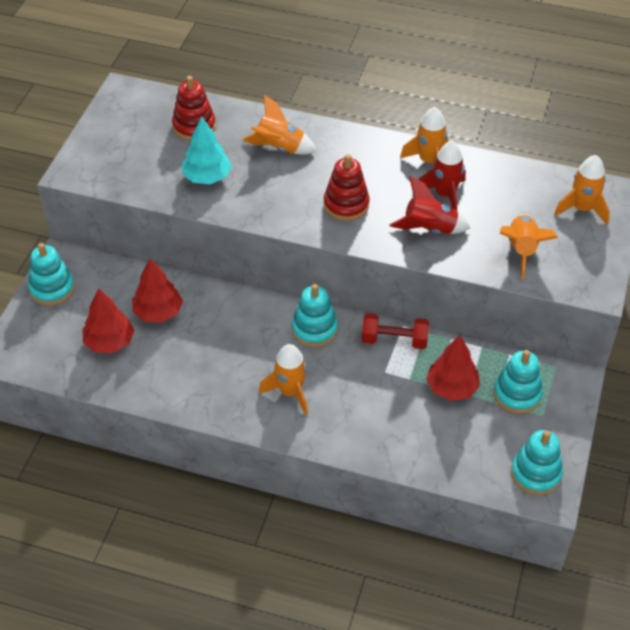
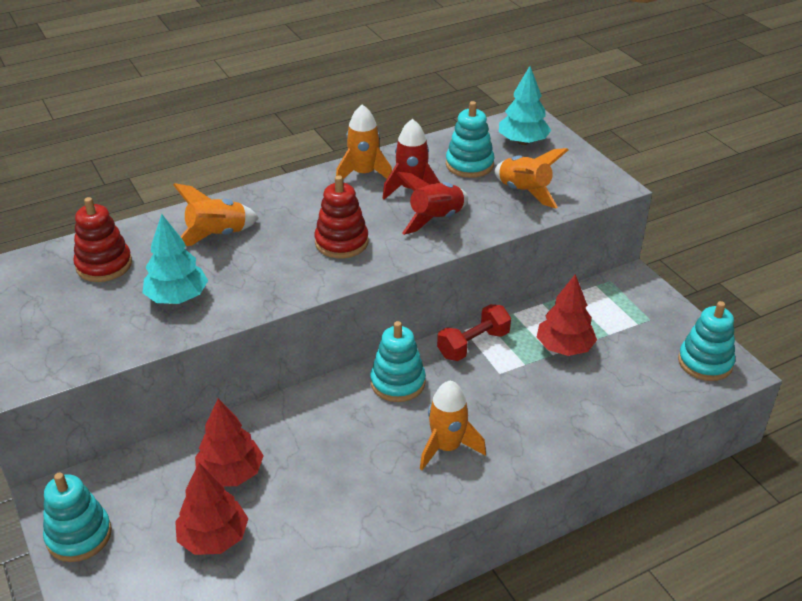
camera: 45 degrees left, 10 degrees down
(517, 394) = (613, 318): turquoise stacking toy -> turquoise stacking toy (469, 165)
(582, 209) = (523, 142): orange rocket -> turquoise tree

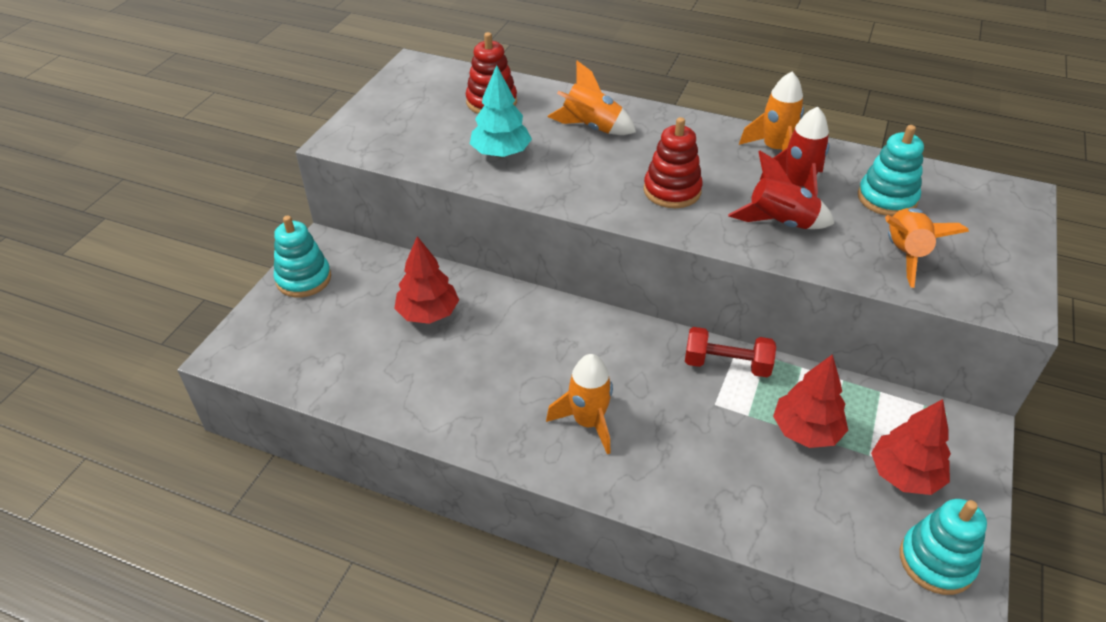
camera: 50 degrees right, 5 degrees up
(213, 538) = (362, 345): red tree -> red tree (904, 475)
(398, 382) = (623, 345): turquoise stacking toy -> none
(523, 142) = (978, 210): turquoise tree -> none

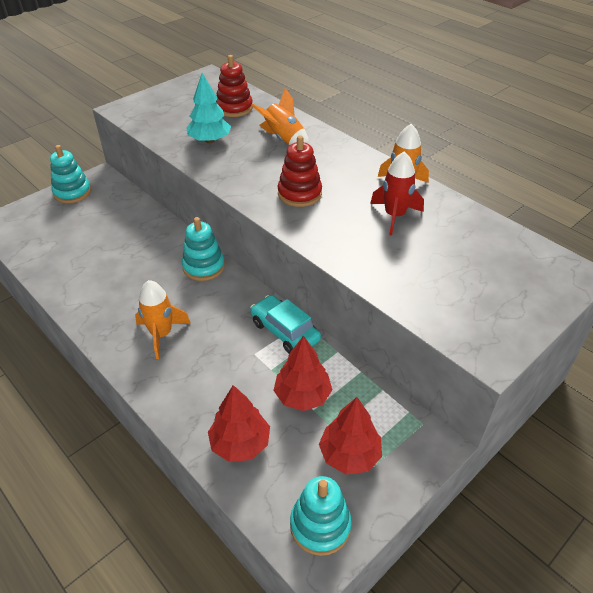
camera: 25 degrees right, 0 degrees up
(428, 313) = (124, 234): red tree -> red tree (240, 443)
(727, 365) = (285, 331): red dumbbell -> turquoise car
(780, 223) = (356, 237): red rocket -> none
(887, 198) = (457, 244): turquoise stacking toy -> turquoise stacking toy (203, 267)
(905, 254) = (433, 287): orange rocket -> none

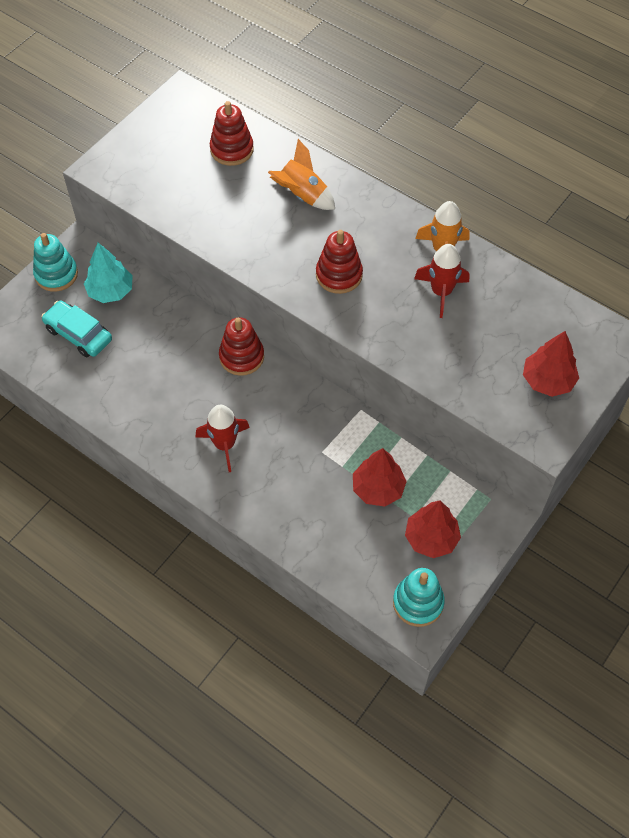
camera: 10 degrees left, 15 degrees up
(161, 334) = (225, 444): orange rocket -> red rocket
(203, 267) = (241, 357): turquoise stacking toy -> red stacking toy
(210, 140) = (220, 208): turquoise tree -> turquoise tree (111, 291)
(240, 443) = (333, 543): red tree -> red tree (547, 380)
(285, 331) = (345, 422): turquoise car -> turquoise car (78, 334)

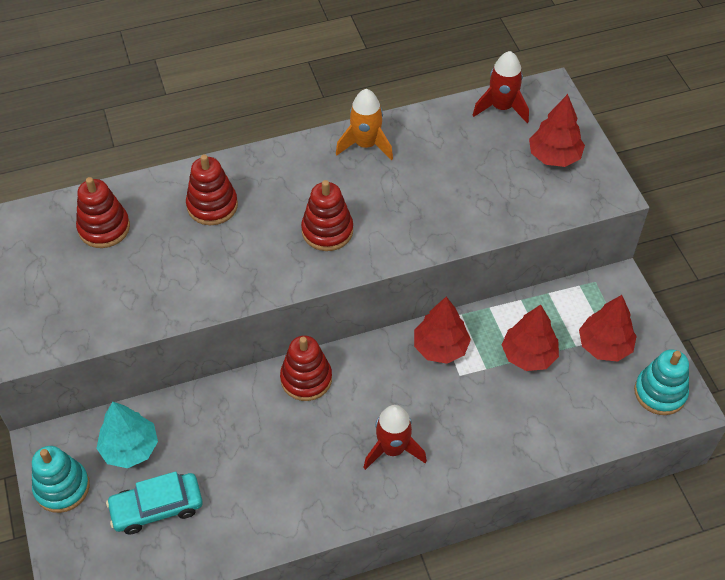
camera: 55 degrees left, 5 degrees down
(302, 195) = (212, 206): orange rocket -> red stacking toy
(336, 425) = (440, 347): none -> red tree
(441, 292) = (408, 171): red rocket -> red rocket (501, 108)

